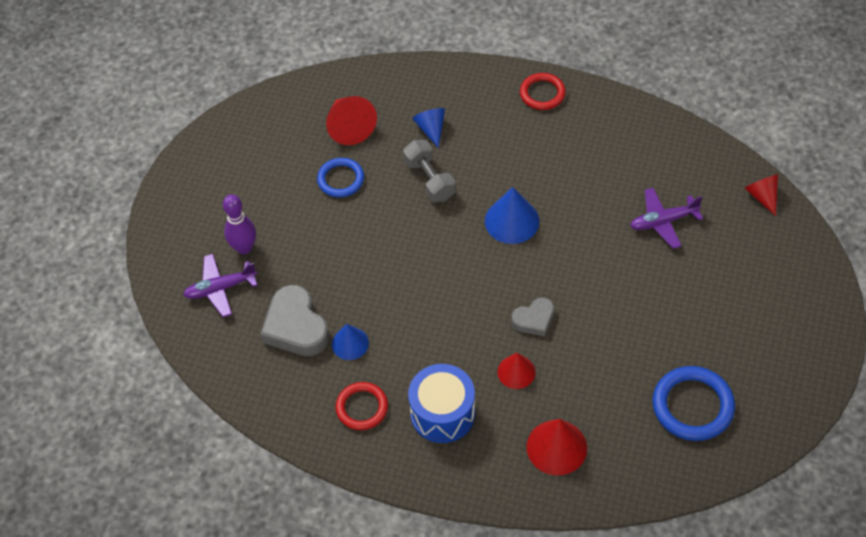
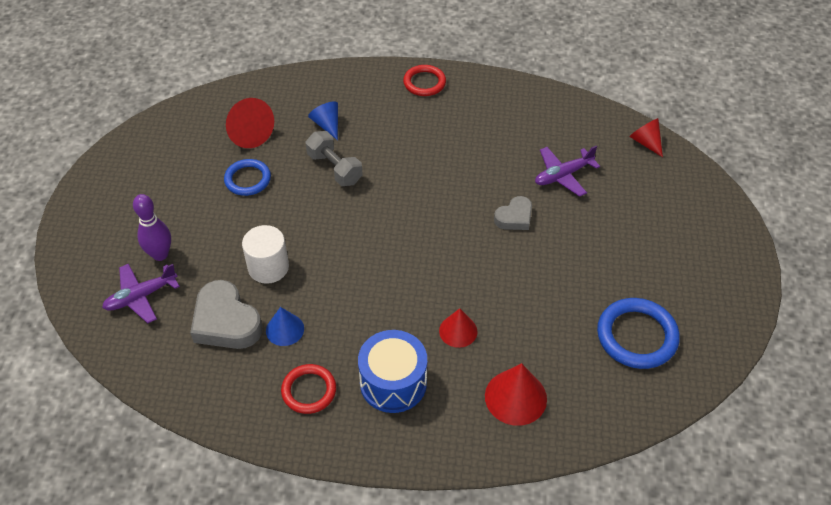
camera: 15 degrees left, 5 degrees down
(345, 277) = (268, 267): none -> white cylinder
(512, 221) = (421, 194): blue cone -> none
(534, 319) = (464, 279): grey heart -> grey heart (514, 217)

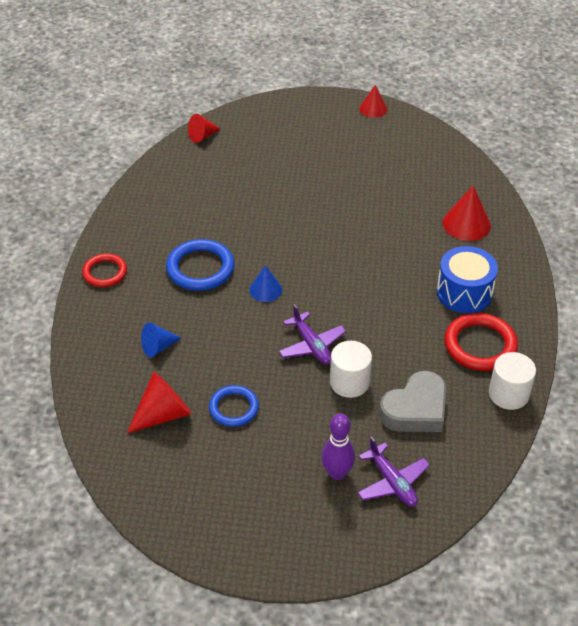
camera: 90 degrees left, 5 degrees down
(234, 411) = (508, 394): none -> white cylinder
(285, 329) = (419, 365): blue cone -> blue cone (265, 290)
(309, 390) = (480, 345): red ring -> red ring, size x1.54
(334, 168) = (221, 338): grey dumbbell -> none
(458, 331) = (409, 254): red cone -> red cone (373, 109)
(514, 217) = (286, 217): grey heart -> none
(563, 175) = (238, 186): purple plane -> purple plane (311, 345)
(637, 336) = (403, 159): blue ring -> blue ring (200, 268)

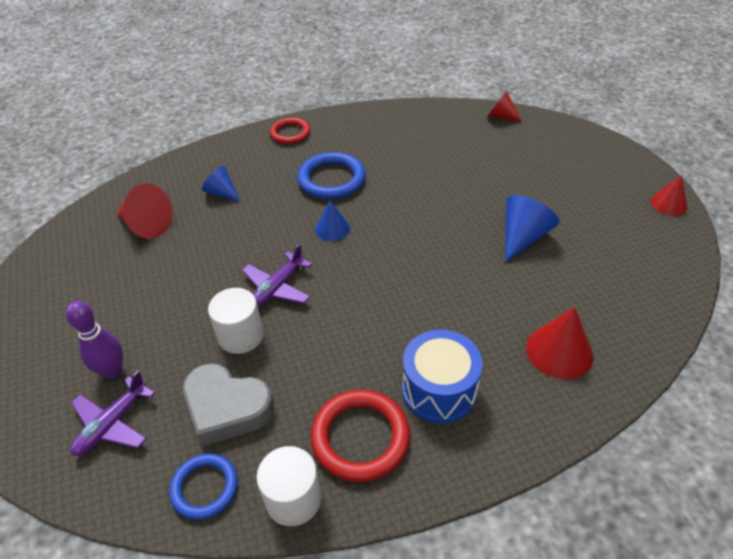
camera: 65 degrees right, 0 degrees up
(234, 408) = (170, 265): blue ring -> blue ring (205, 488)
(354, 191) = (523, 237): none -> blue cone

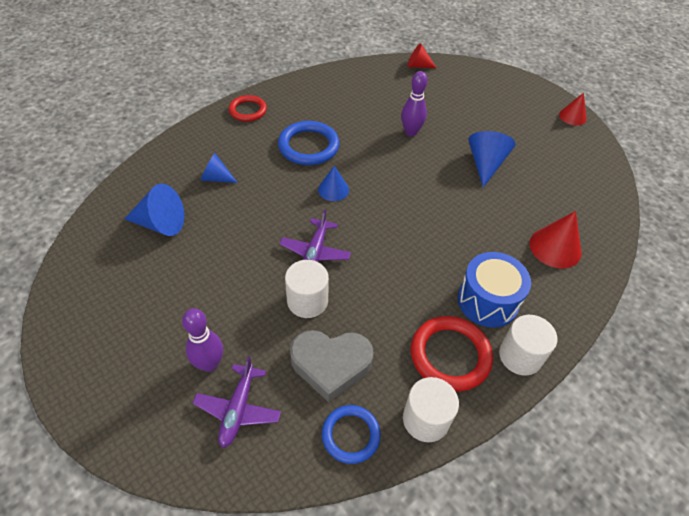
camera: 25 degrees left, 5 degrees up
(146, 225) = (160, 224): red cone -> blue cone
(444, 464) = (520, 356): none -> white cylinder
(452, 185) = (411, 132): none -> purple bowling pin

